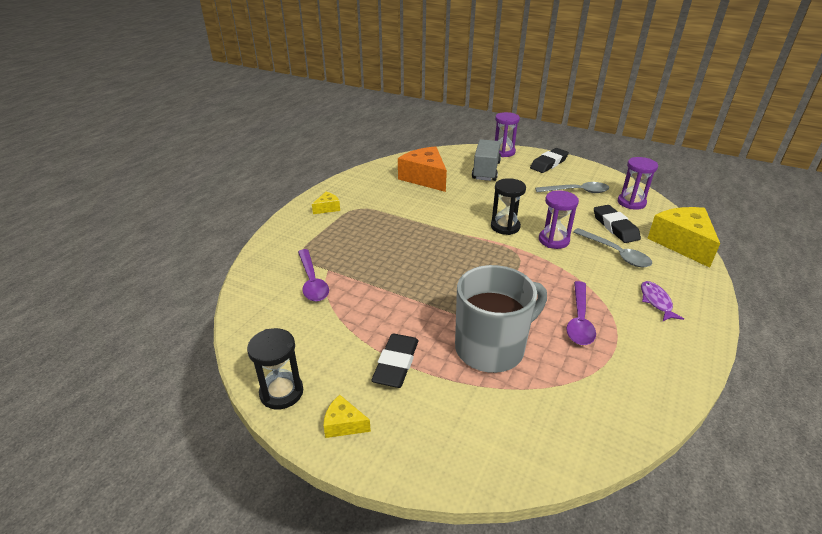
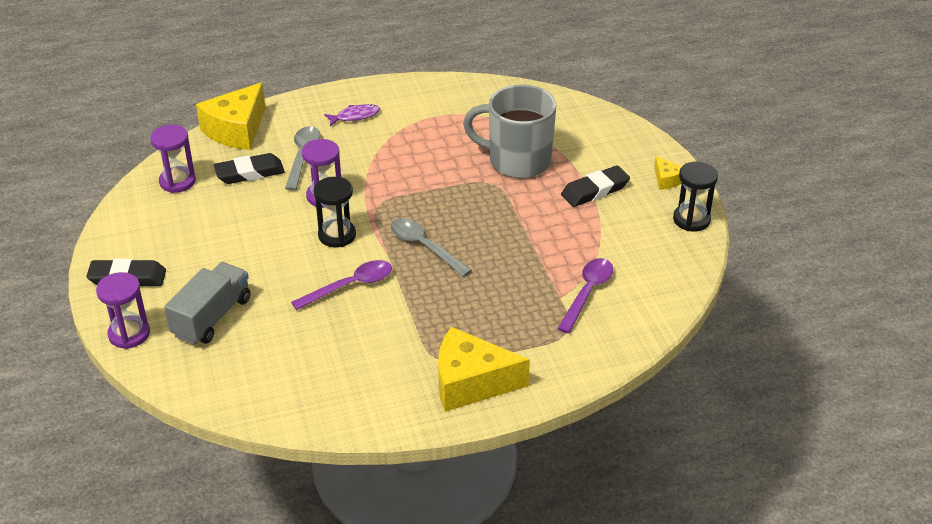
camera: 135 degrees left, 5 degrees up
(327, 208) = (471, 383): yellow cheese -> yellow cheese, size x2.15
(425, 178) = (296, 356): orange cheese -> none
(486, 171) = (212, 317): grey truck -> grey truck turned 150 degrees clockwise
(577, 191) = (190, 225): grey spoon -> grey spoon (424, 246)
(579, 320) = (430, 139): purple spoon -> purple spoon (350, 286)
(615, 227) = (250, 173): black eraser -> black eraser turned 45 degrees clockwise
(656, 301) = (355, 116): purple fish -> purple fish turned 150 degrees counterclockwise

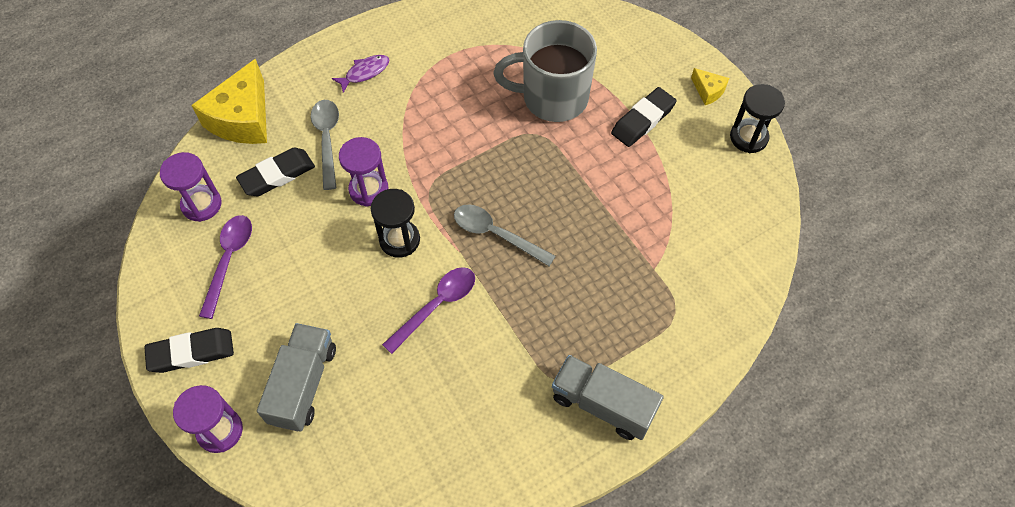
camera: 15 degrees left, 20 degrees up
(471, 383) = (603, 404): yellow cheese -> grey truck
(587, 293) = (679, 256): purple spoon -> purple spoon (229, 260)

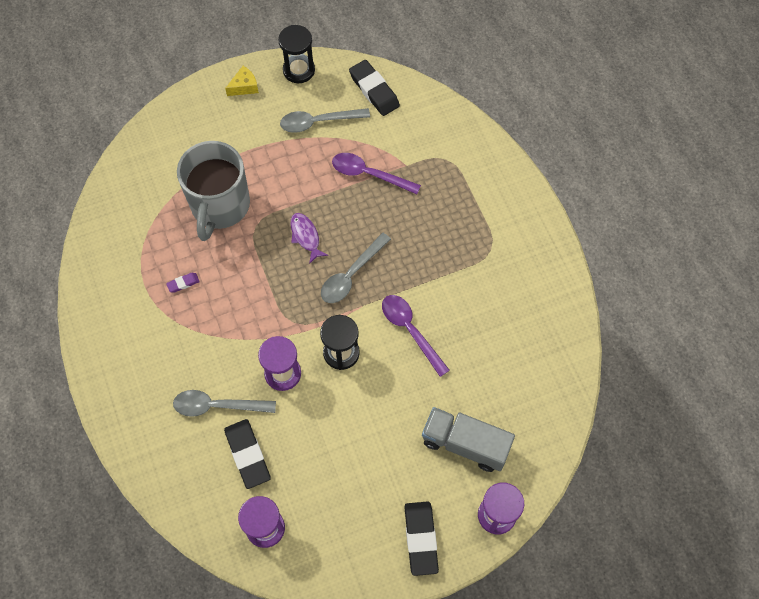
camera: 80 degrees left, 5 degrees up
(229, 260) = (332, 503): purple spoon -> purple spoon (369, 174)
(243, 118) = (171, 485): yellow cheese -> none
(365, 72) = (145, 364): purple fish -> purple fish (306, 236)
(457, 85) = (183, 283): none -> purple eraser
(603, 404) = (513, 224): grey truck -> none
(643, 120) = (262, 141): black eraser -> black eraser (374, 90)
(685, 168) = (318, 122): none -> grey spoon

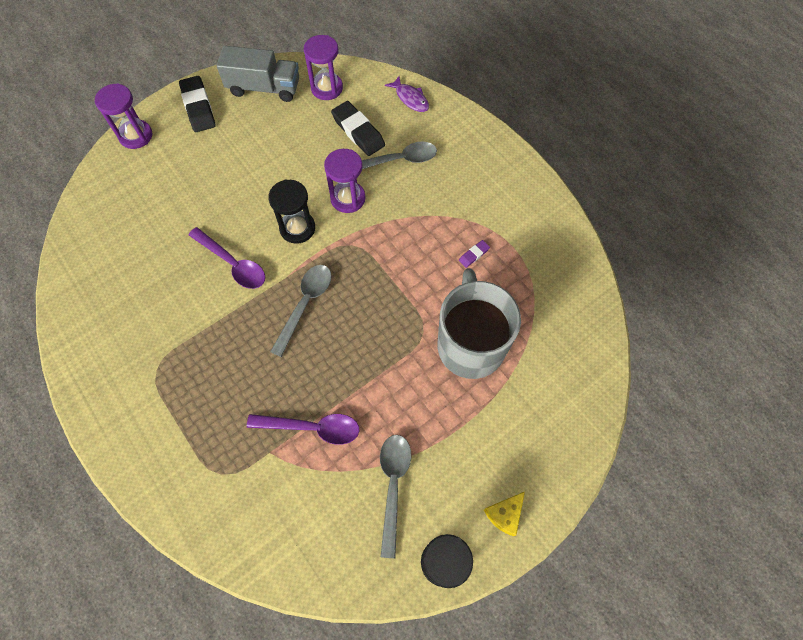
camera: 165 degrees right, 0 degrees up
(306, 236) = (365, 334): purple fish -> purple fish (410, 98)
(318, 122) = (393, 485): grey spoon -> grey spoon turned 60 degrees counterclockwise
(374, 90) = (333, 556): black eraser -> none
(465, 444) = (167, 180): grey truck -> grey truck (264, 88)

